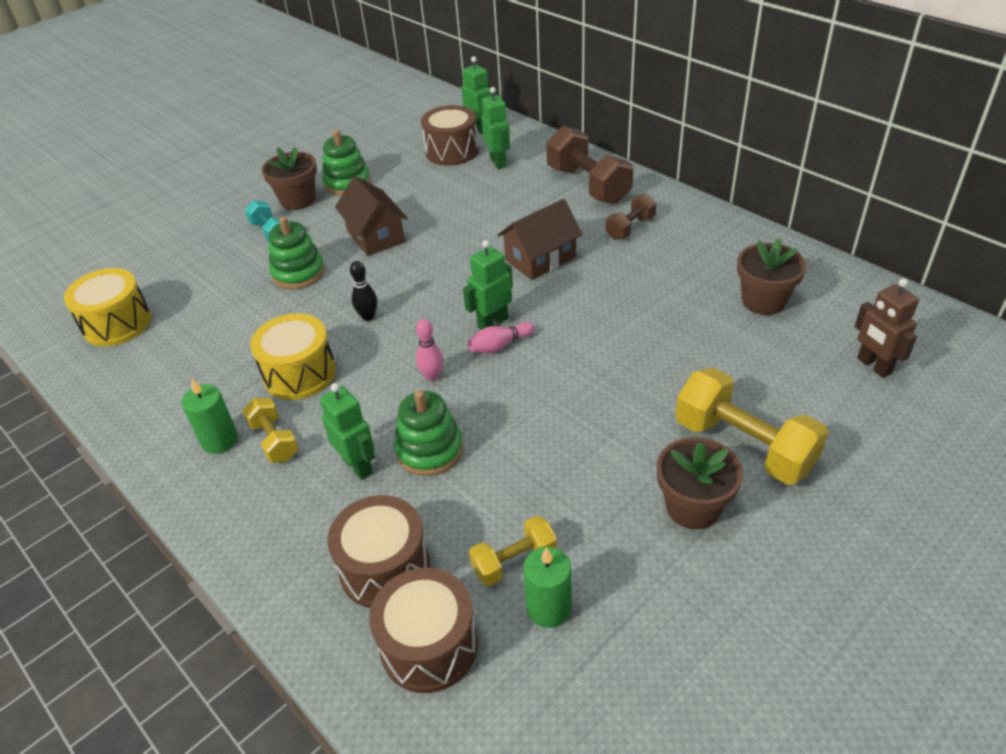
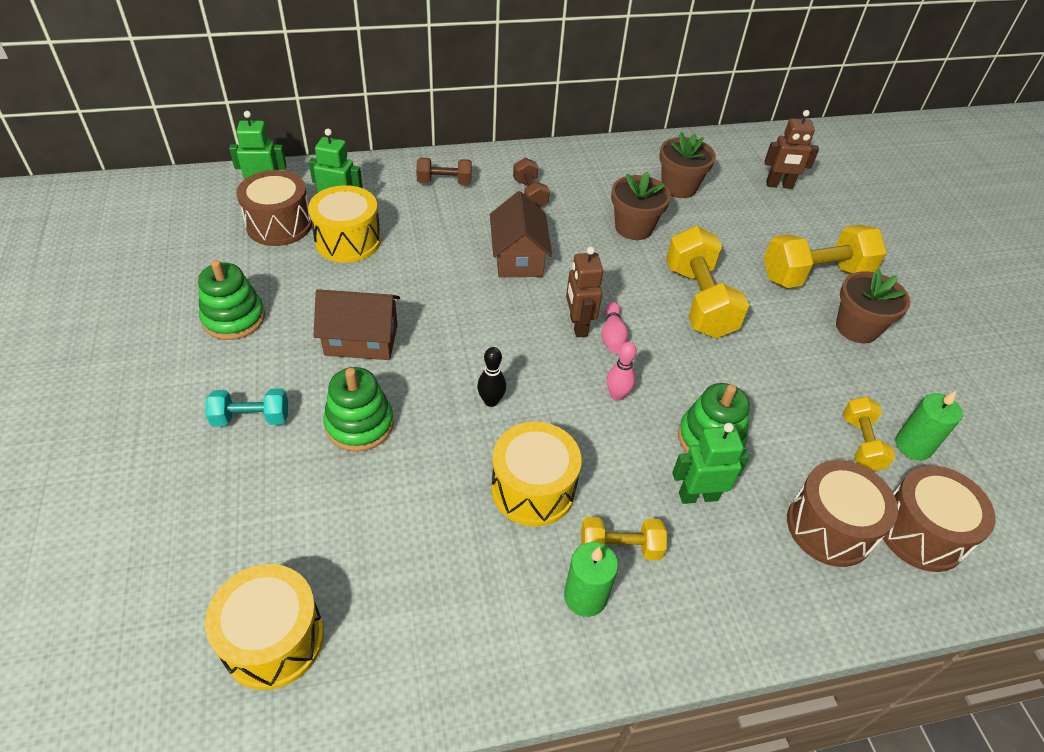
camera: 65 degrees left, 5 degrees up
(298, 200) = (214, 370): brown flower pot -> brown flower pot (633, 228)
(468, 182) = (348, 241): none -> yellow drum
(492, 322) = (578, 325): green robot -> brown robot
(588, 185) = (444, 182): brown dumbbell -> brown dumbbell, size x0.55
(603, 378) = (699, 301): none -> yellow dumbbell

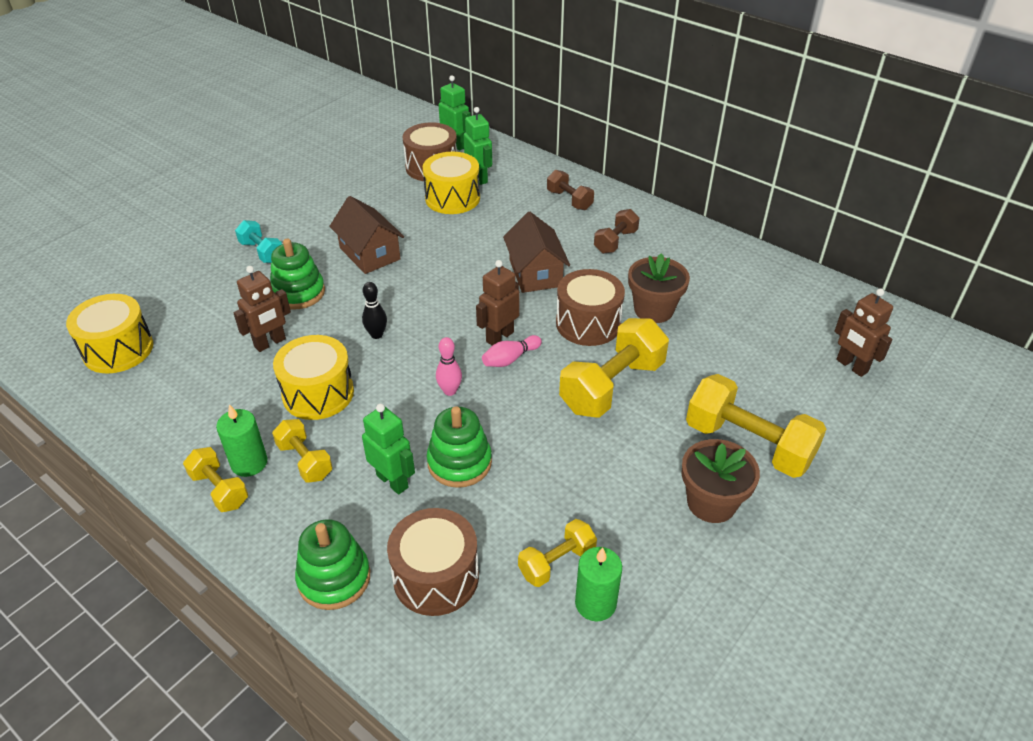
camera: 55 degrees right, 5 degrees down
(234, 318) = (332, 200): green stacking toy -> green stacking toy (334, 578)
(416, 488) = (270, 343): none -> brown robot
(518, 257) = (535, 273): brown house -> brown house turned 60 degrees counterclockwise
(603, 641) = (219, 489): none -> yellow dumbbell
(679, 187) = (747, 309): brown flower pot -> none
(921, 532) = (490, 646): brown drum -> brown drum (588, 323)

